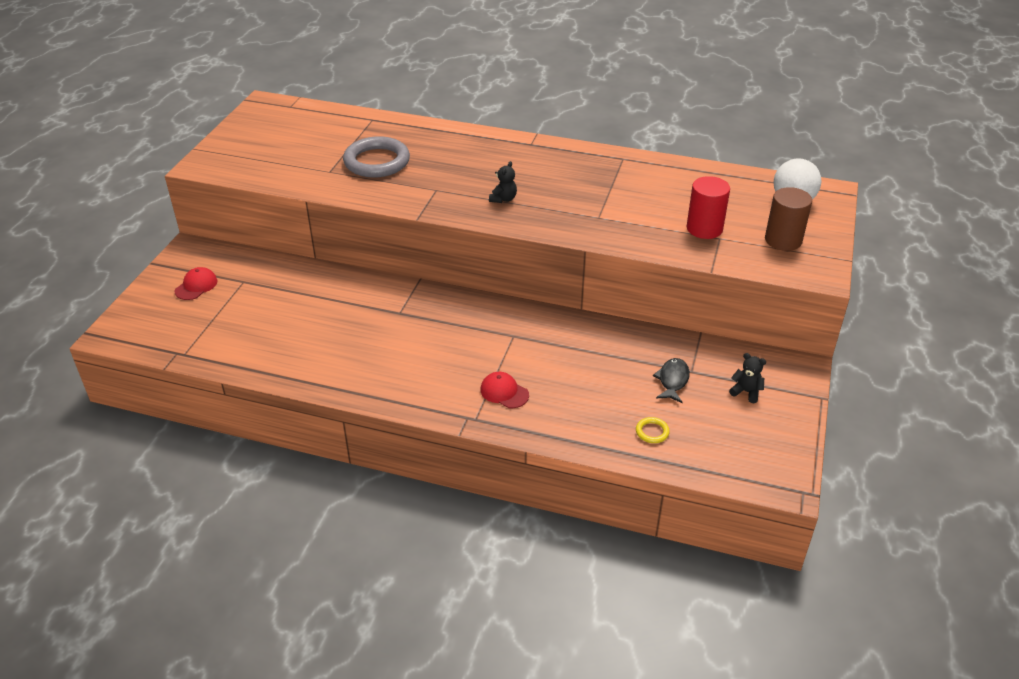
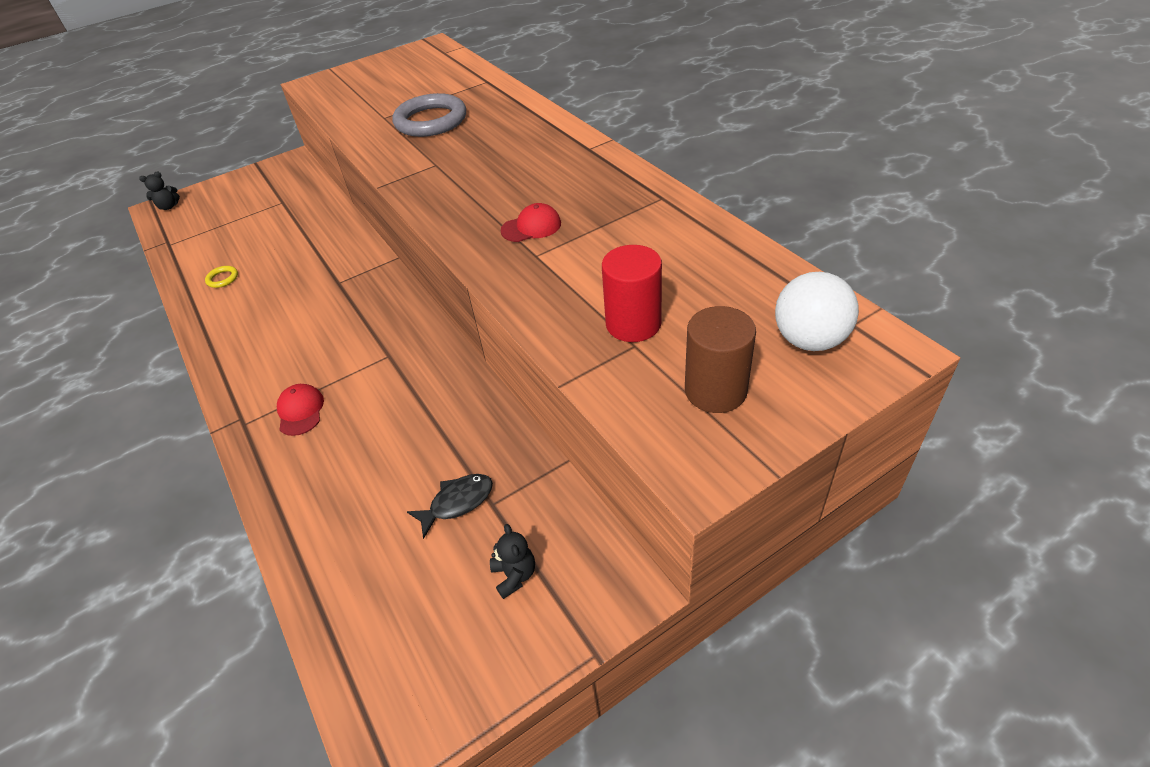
camera: 45 degrees right, 5 degrees up
(196, 286) = (252, 192): red cap -> red cap (531, 227)
(503, 199) = (476, 197): black teddy bear -> black teddy bear (169, 207)
(652, 432) = (354, 552): yellow ring -> yellow ring (222, 278)

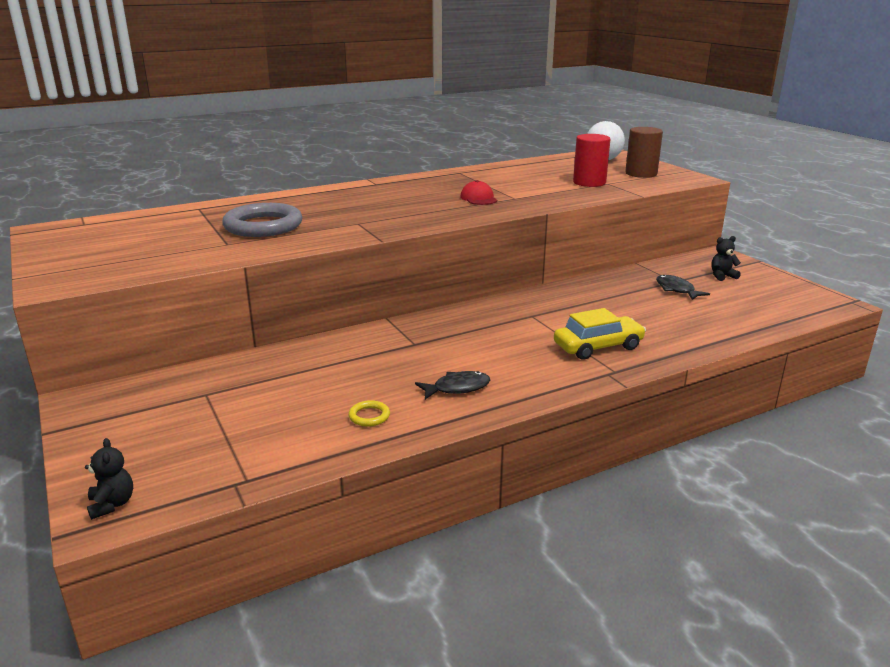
camera: 90 degrees left, 20 degrees down
(248, 318) = (457, 388): none -> black fish
(300, 411) = (598, 347): red cap -> yellow car

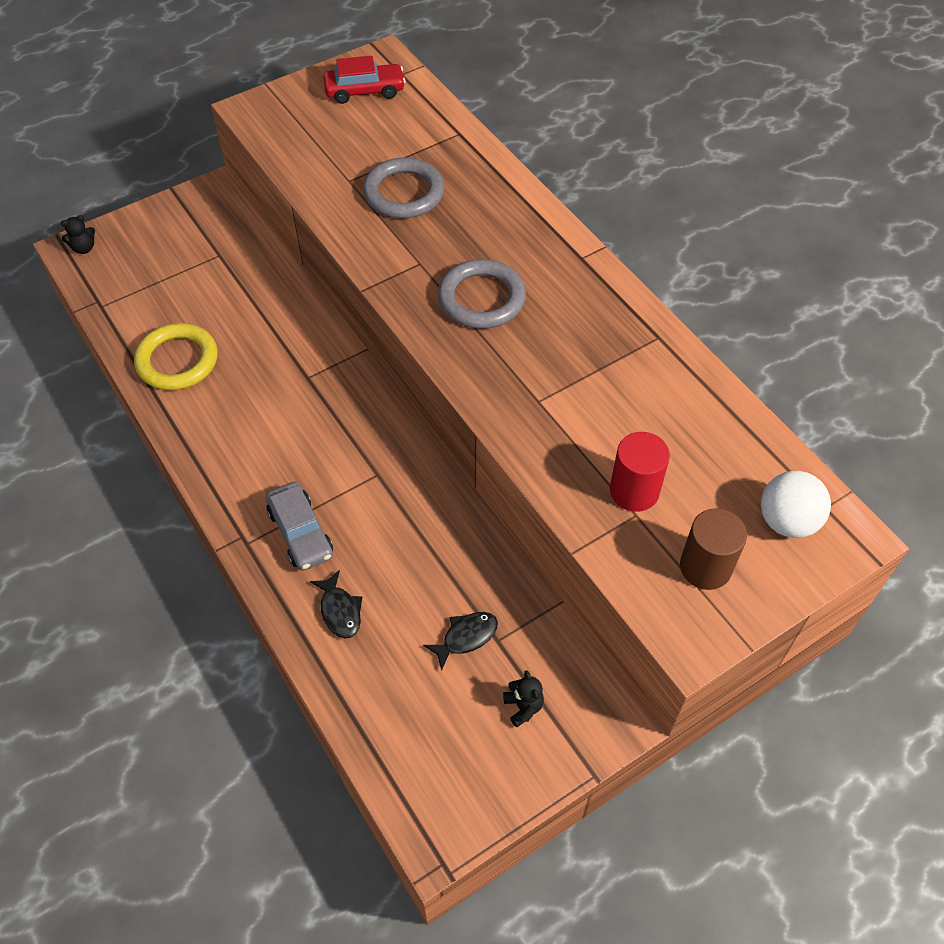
camera: 85 degrees right, 30 degrees up
(92, 237) = (365, 91): none -> red car
(369, 416) = (177, 361): yellow ring -> yellow ring, size x2.42
(408, 207) = (481, 299): none -> grey ring
(457, 388) = (219, 416): black fish -> black fish (340, 610)
(478, 198) = (530, 363): red cap -> none
(598, 347) = (300, 533): yellow car -> grey car

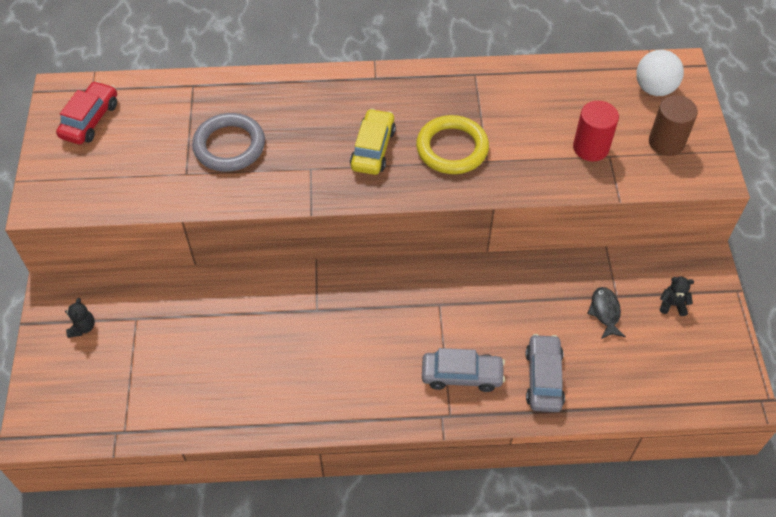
camera: 60 degrees left, 0 degrees up
(84, 248) = (39, 421): black teddy bear -> black teddy bear (83, 327)
(177, 361) = (233, 394): yellow ring -> yellow ring (452, 148)
(340, 610) = (543, 378): black fish -> grey car
(481, 299) = (373, 149): grey ring -> yellow car

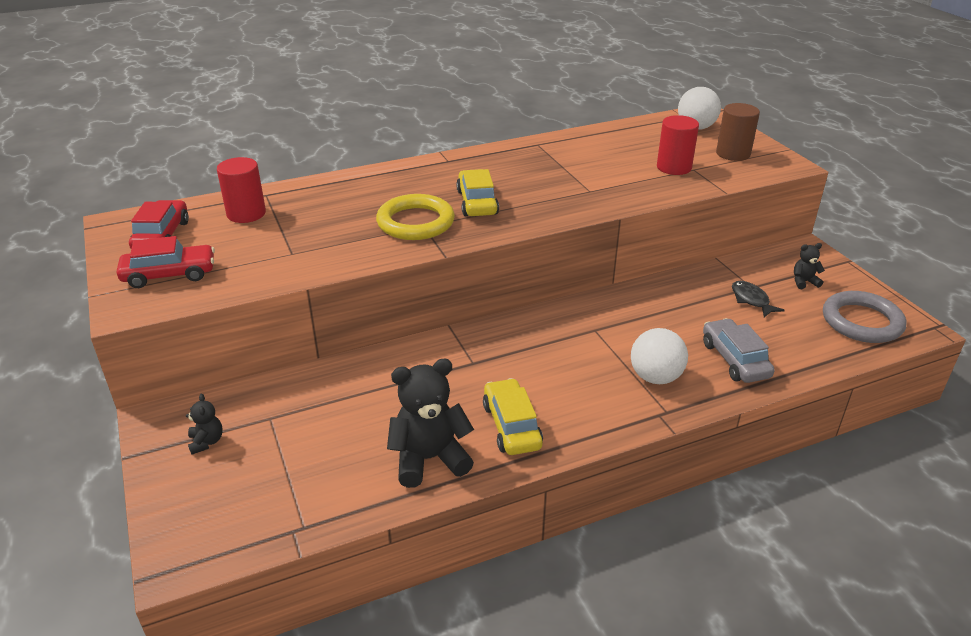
camera: 20 degrees left, 20 degrees down
(82, 172) = (169, 274): none -> red car
(167, 108) = (246, 214): none -> red cylinder
(229, 146) = (328, 226): grey ring -> grey ring (862, 321)
(238, 399) = (429, 459): none -> black teddy bear
(316, 388) = (511, 426): none -> yellow car
(452, 148) = (552, 189): yellow ring -> yellow ring (415, 222)
(462, 375) = (655, 377): grey car -> white ball

